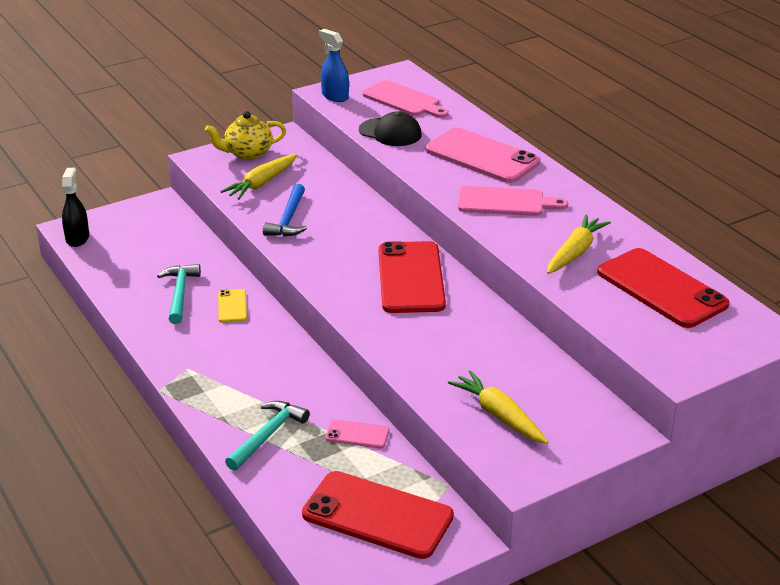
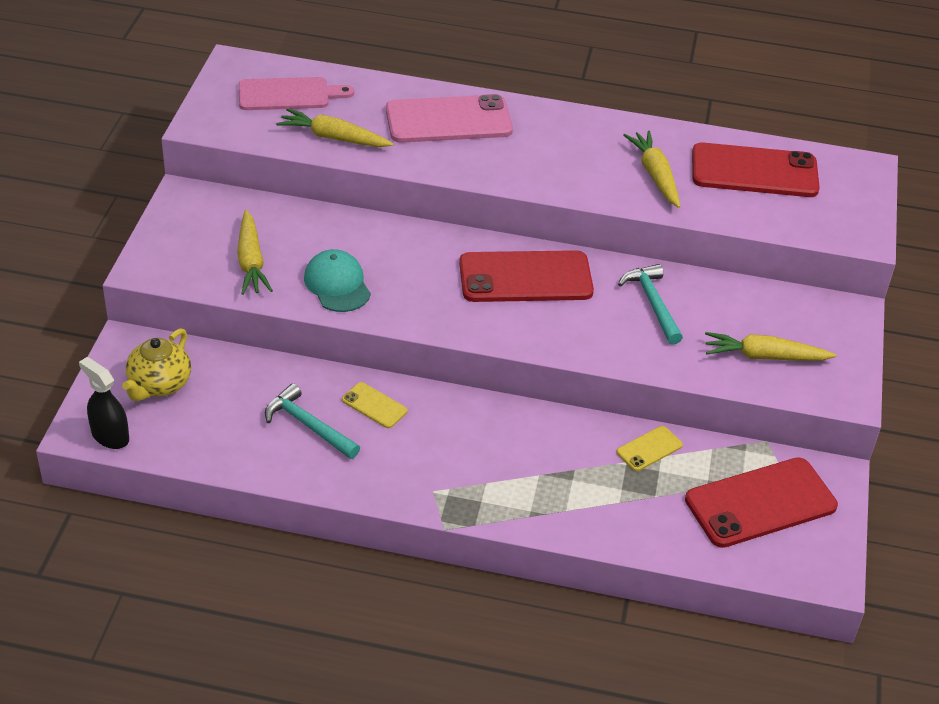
camera: 50 degrees left, 10 degrees up
(247, 153) = (182, 236): yellow teapot -> yellow teapot (159, 384)
(268, 435) = (590, 500): turquoise hammer -> turquoise hammer (653, 303)
(288, 219) = (337, 284): blue hammer -> turquoise cap
(335, 96) = (218, 124): blue spray bottle -> none
(357, 434) = (649, 449): pink phone -> yellow phone
(390, 132) = (334, 138): black cap -> yellow carrot
(410, 278) = (525, 278): red phone -> red phone turned 45 degrees counterclockwise
(505, 202) = (537, 157): pink cutting board -> none

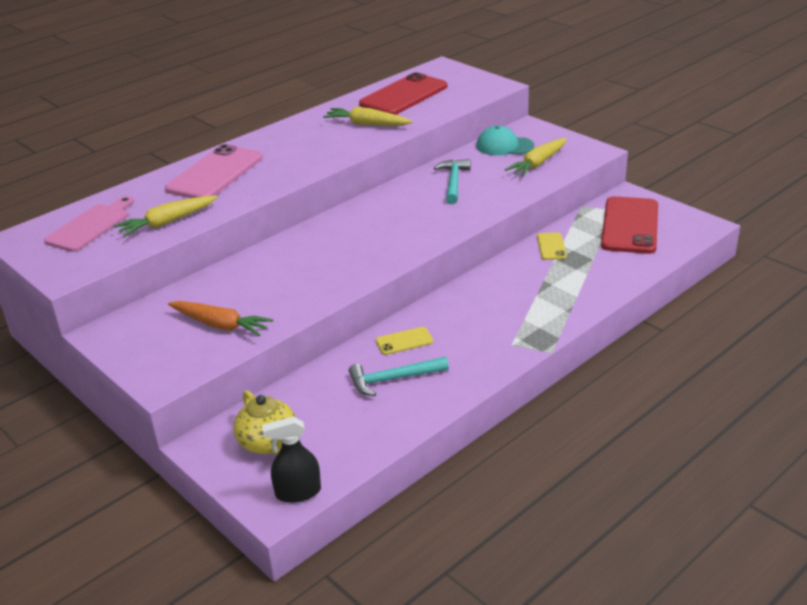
camera: 50 degrees left, 10 degrees down
(251, 261) = (220, 325): yellow carrot -> orange carrot
(337, 284) = (294, 294): turquoise cap -> turquoise cap (504, 146)
(525, 278) = (378, 217): red phone -> none
(653, 303) = (453, 182): turquoise hammer -> turquoise hammer turned 75 degrees clockwise

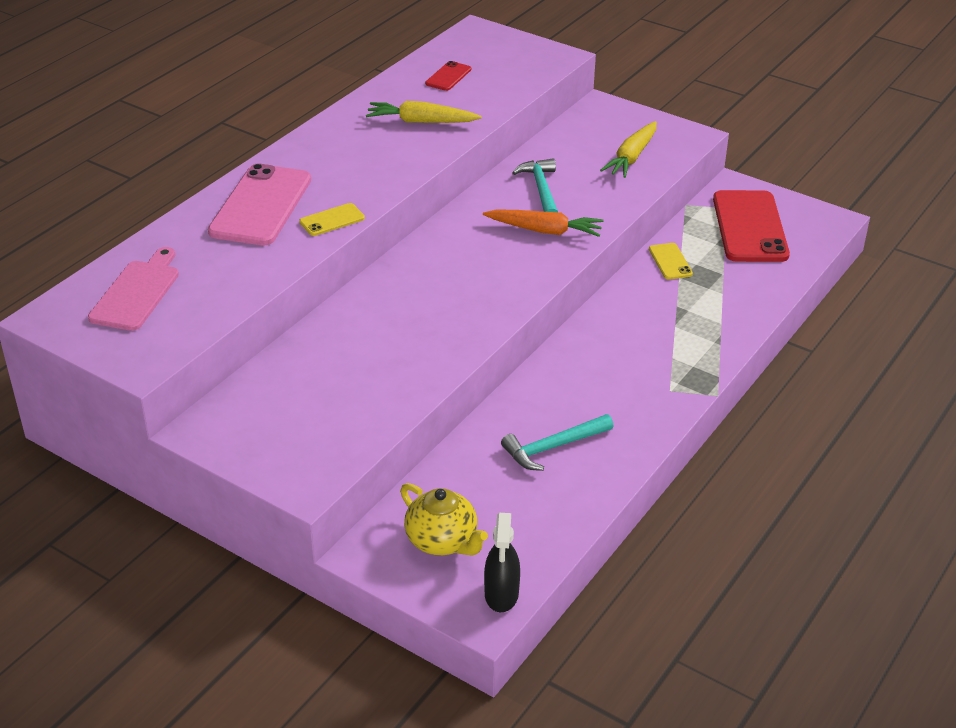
camera: 15 degrees left, 5 degrees up
(167, 222) = (235, 279): yellow carrot -> none
(220, 325) = (342, 405): orange carrot -> orange carrot (544, 230)
(298, 492) = (501, 594): black spray bottle -> black spray bottle turned 60 degrees counterclockwise
(403, 95) = (448, 76): red phone -> red phone, size x0.46
(404, 341) = (547, 399): yellow phone -> yellow phone (332, 220)
(504, 146) = (582, 135): turquoise cap -> none

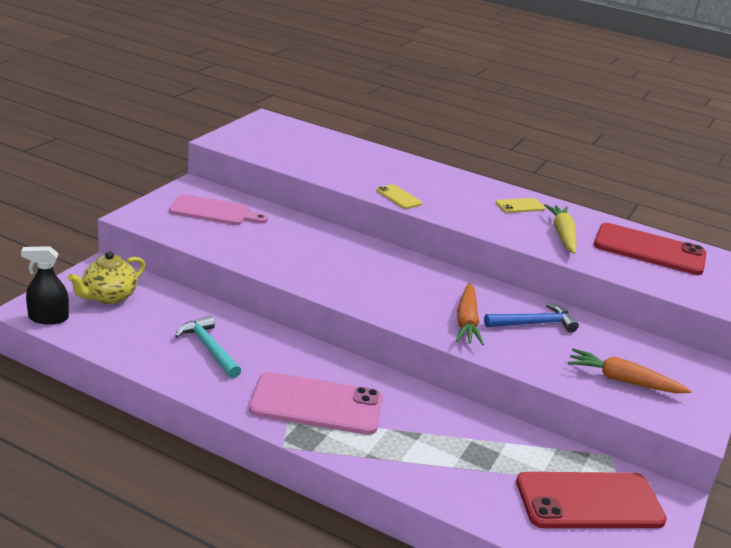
camera: 80 degrees right, 10 degrees down
(137, 292) = (296, 139): pink cutting board -> pink cutting board (214, 211)
(260, 205) = (409, 174): pink phone -> pink phone (316, 404)
(448, 76) = (649, 250): red phone -> red phone, size x2.16
(541, 190) = (534, 324): turquoise hammer -> blue hammer
(632, 157) = (623, 381): yellow carrot -> orange carrot
(670, 261) = (497, 434): yellow phone -> yellow phone (520, 206)

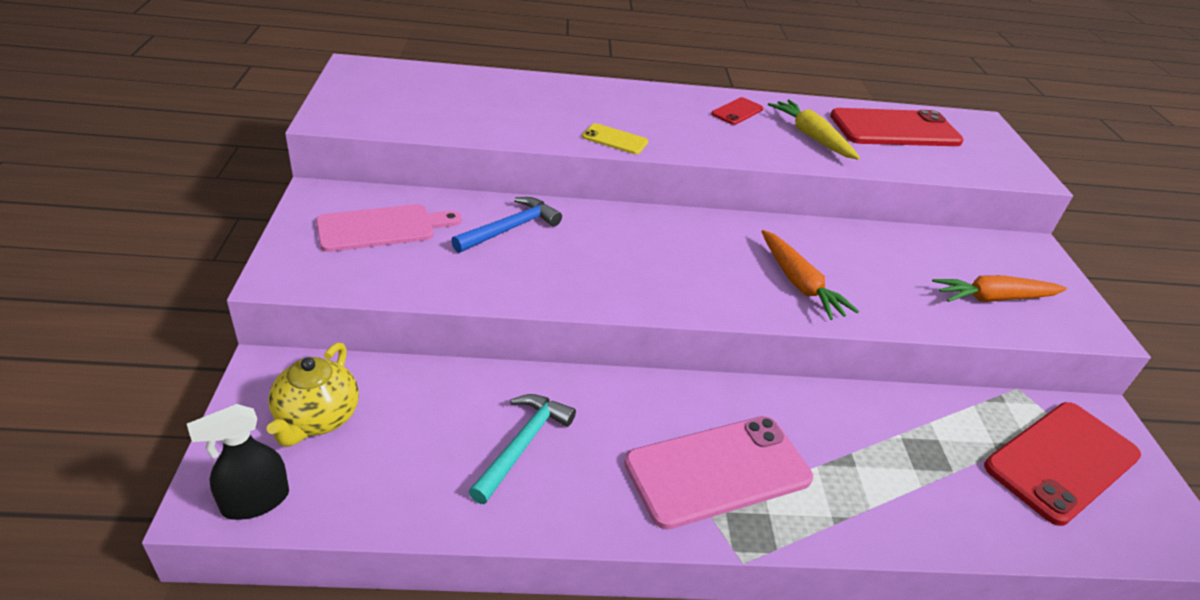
camera: 30 degrees left, 10 degrees up
(209, 348) = (523, 444): turquoise hammer -> turquoise hammer turned 90 degrees clockwise
(520, 206) = (737, 112): yellow phone -> red phone
(534, 324) = (856, 258): blue hammer -> blue hammer (510, 228)

